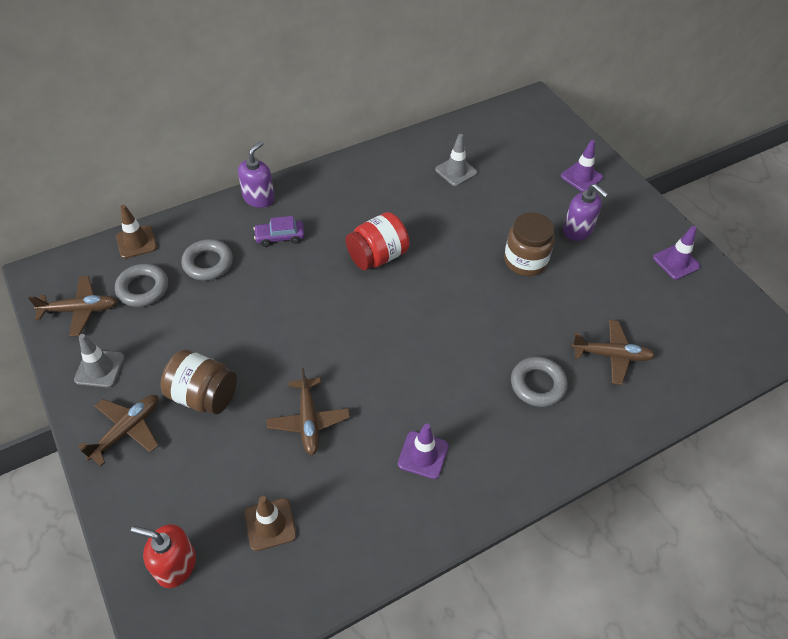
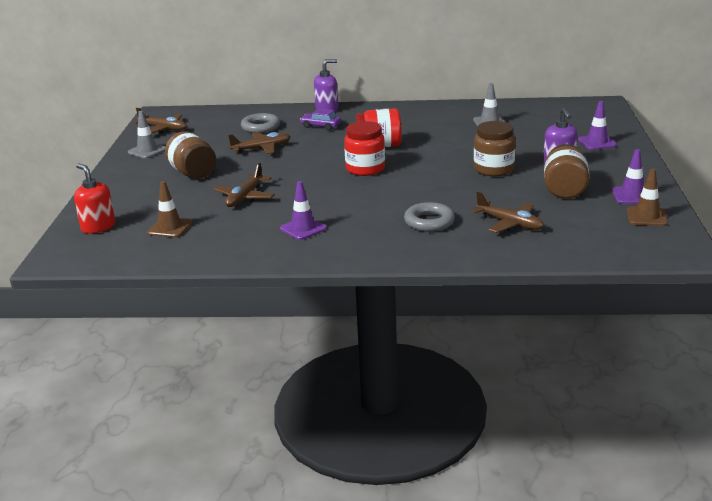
camera: 35 degrees right, 25 degrees down
(127, 430) = (133, 175): brown plane -> brown plane (262, 148)
(136, 242) = (227, 112): brown traffic cone -> brown traffic cone (646, 217)
(143, 288) = (209, 128): grey ring -> none
(398, 308) = (365, 169): none -> red jar
(614, 274) = (564, 190): none -> brown jar

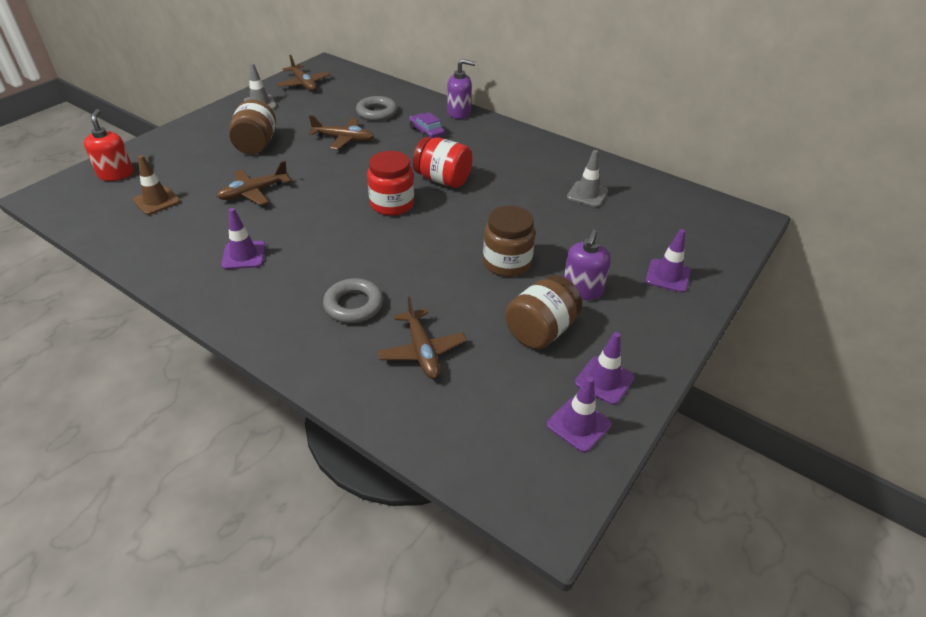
camera: 30 degrees right, 15 degrees up
(646, 217) = (578, 424): brown traffic cone -> purple traffic cone

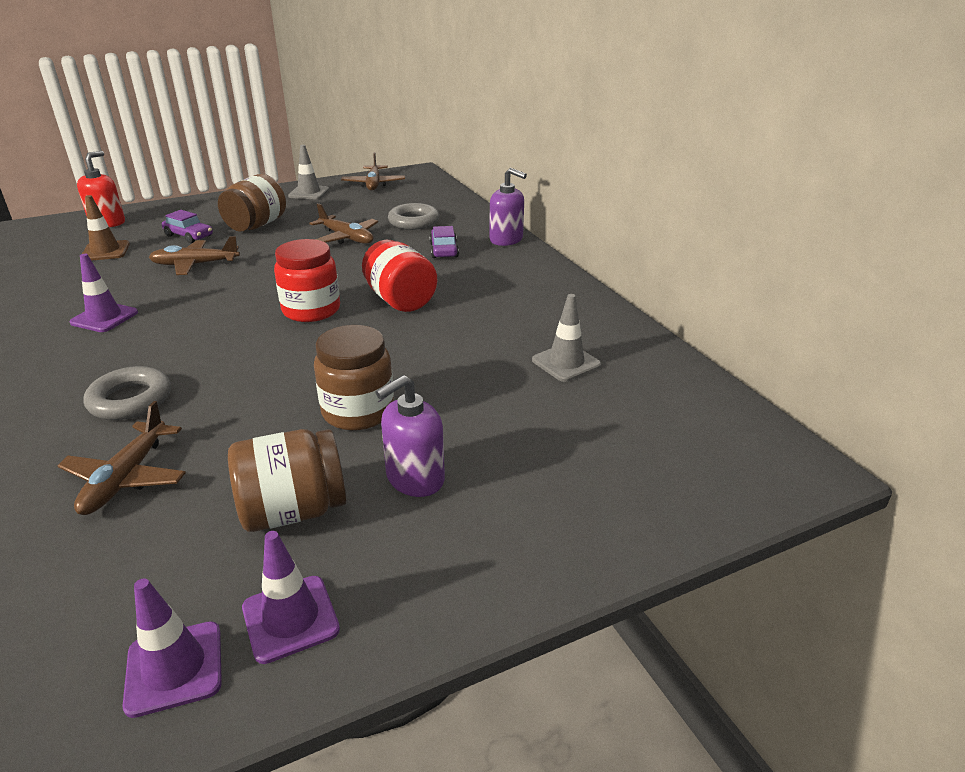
camera: 30 degrees right, 10 degrees down
(211, 168) = (189, 236): none -> purple car
(667, 276) = (566, 505): purple traffic cone -> none

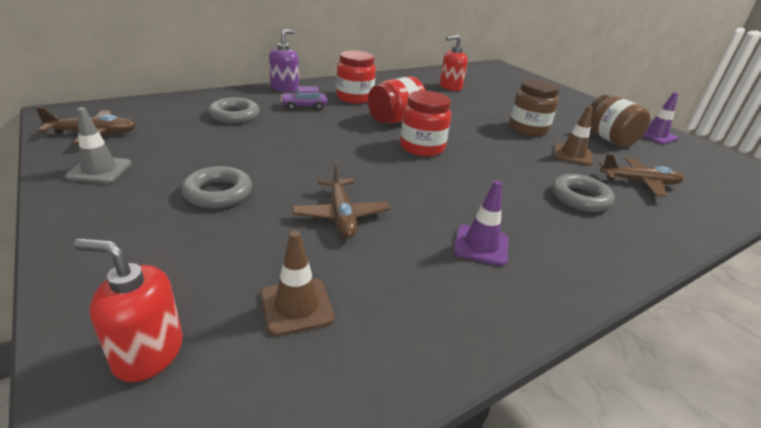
camera: 100 degrees left, 0 degrees up
(174, 668) = (699, 152): purple traffic cone -> none
(189, 236) = (244, 238): purple car -> none
(246, 433) = (572, 155): none -> brown traffic cone
(256, 225) = (218, 193): brown jar -> grey ring
(346, 238) = (271, 141): brown plane -> none
(415, 478) = (563, 117): purple soap dispenser -> none
(481, 278) = (354, 98): none -> red jar
(566, 363) = (450, 87): grey traffic cone -> red soap dispenser

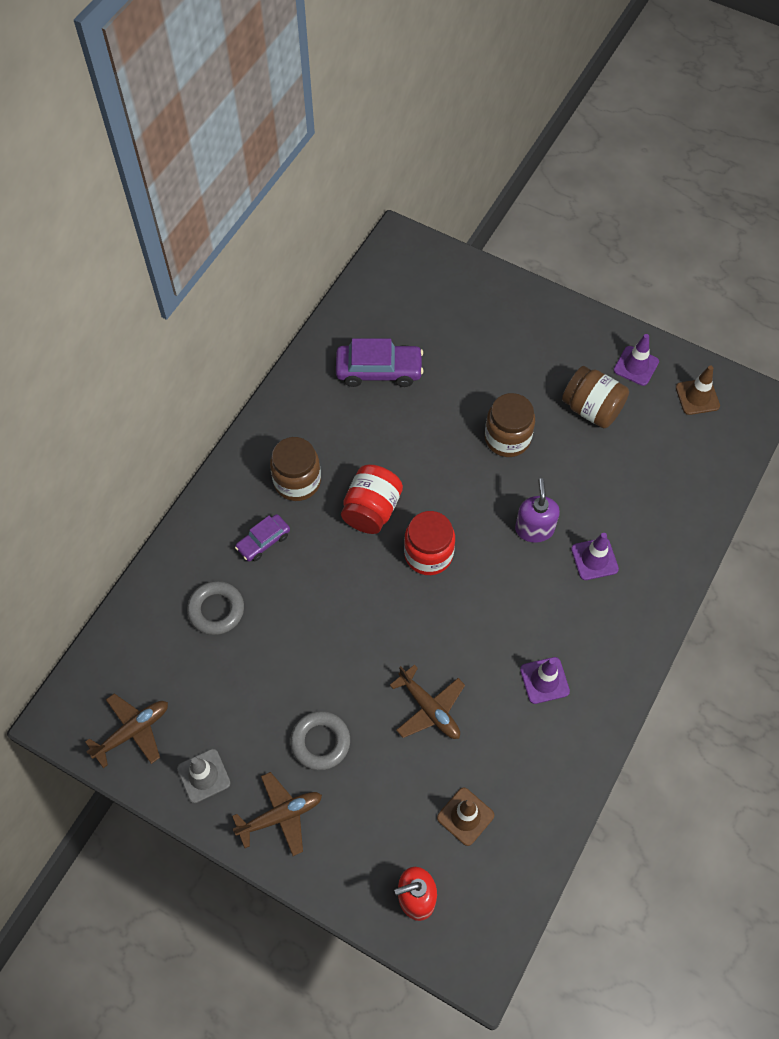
camera: 25 degrees left, 30 degrees up
(285, 88) = (208, 509): purple soap dispenser -> purple soap dispenser (534, 529)
(354, 98) = (297, 481): red jar -> brown jar
(450, 87) = (379, 370): red soap dispenser -> purple car
(572, 155) = (567, 474): brown traffic cone -> brown traffic cone (697, 397)
(580, 198) = (594, 559): grey ring -> purple traffic cone
(639, 182) = (636, 495): brown plane -> brown plane (280, 816)

